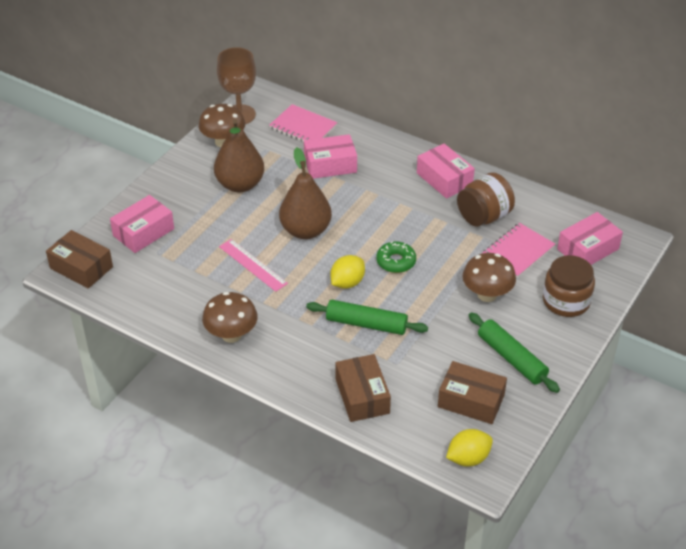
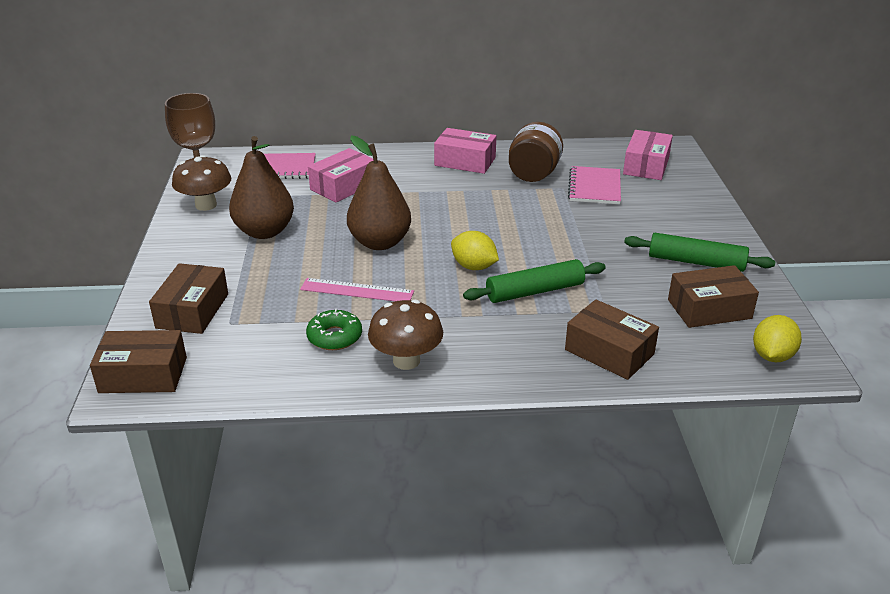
camera: 35 degrees left, 10 degrees down
(143, 232) = (193, 311): pink box -> brown box
(347, 283) = (474, 267): yellow lemon -> yellow lemon turned 60 degrees counterclockwise
(396, 262) = (499, 233): green donut -> green donut (334, 337)
(487, 295) = (611, 226): brown mushroom -> none
(566, 301) = (680, 205): brown jar -> none

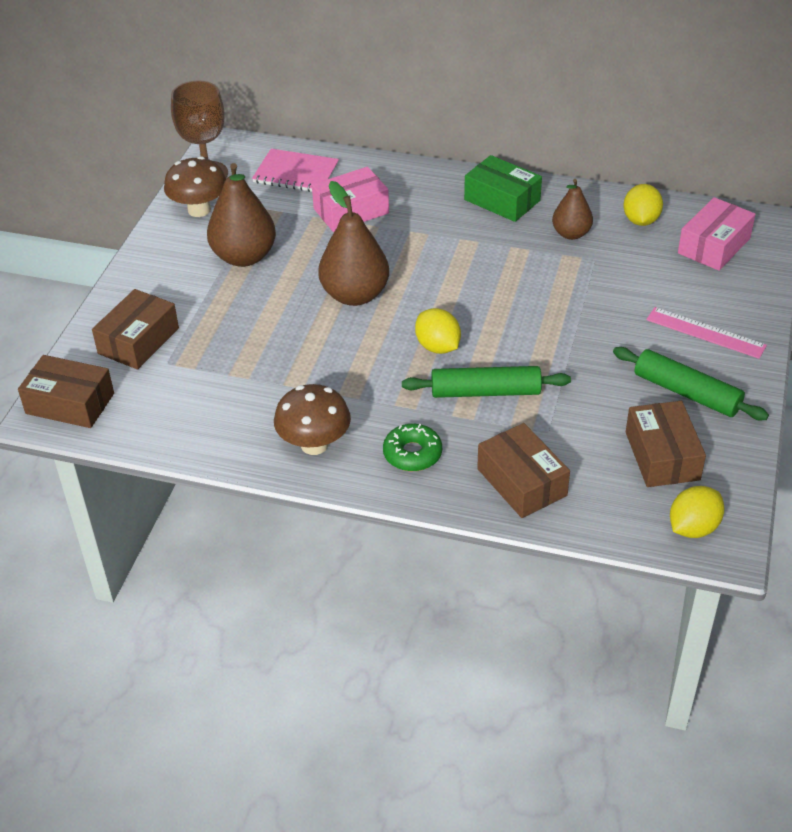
camera: 20 degrees right, 10 degrees up
(334, 337) = (258, 401): green donut -> green donut (412, 454)
(357, 290) = (304, 351): pink ruler -> pink ruler (705, 332)
(465, 161) = (502, 200): pink box -> green box
(533, 174) = (571, 234): brown jar -> brown pear
(581, 158) = (640, 220): none -> yellow lemon
(594, 187) = (632, 266): pink notebook -> none
(709, 309) = (662, 456): brown box -> brown box turned 75 degrees clockwise

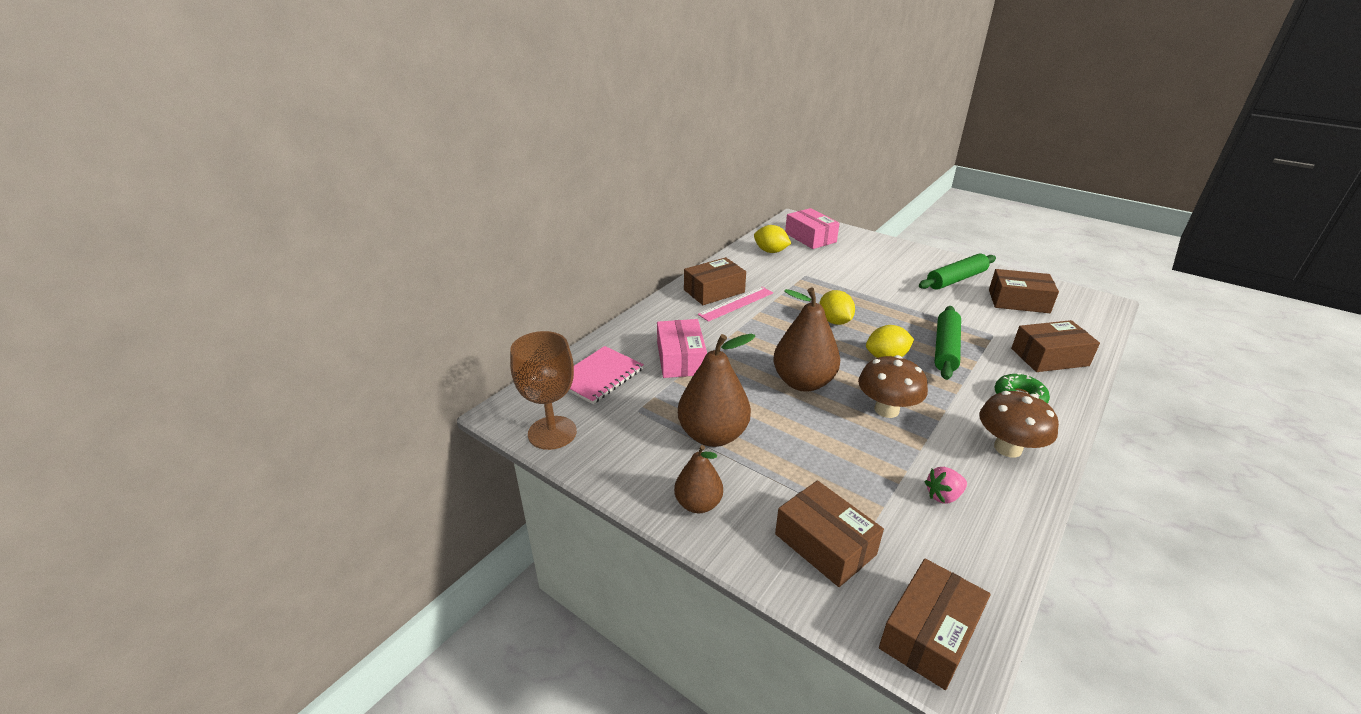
camera: 70 degrees left, 10 degrees down
(199, 210) = (612, 450): brown mushroom -> brown mushroom (886, 410)
(223, 403) = (943, 496): none -> pink strawberry
(502, 200) = (714, 291): green box -> brown box
(571, 234) = (771, 276): brown pear -> brown pear (698, 504)
(693, 528) = (1087, 308): yellow lemon -> yellow lemon (834, 321)
(705, 332) = (897, 260): pink ruler -> pink ruler (736, 303)

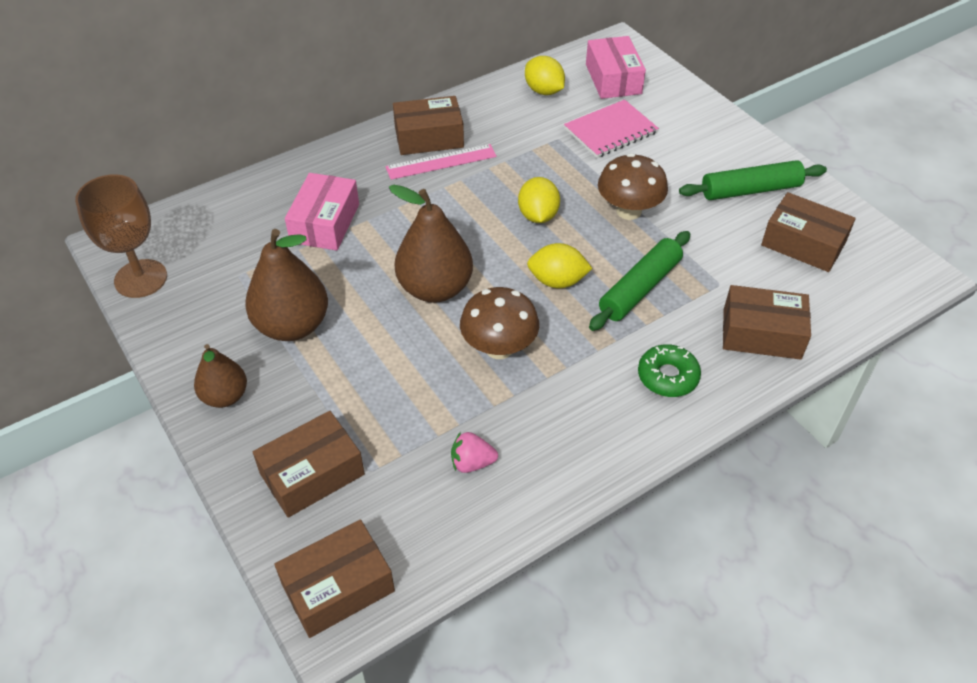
camera: 20 degrees right, 15 degrees up
(599, 376) = (227, 223): pink notebook -> pink notebook (610, 131)
(825, 544) = (312, 474): brown box -> brown box turned 75 degrees clockwise
(1007, 448) = (593, 432): brown mushroom -> brown mushroom (629, 211)

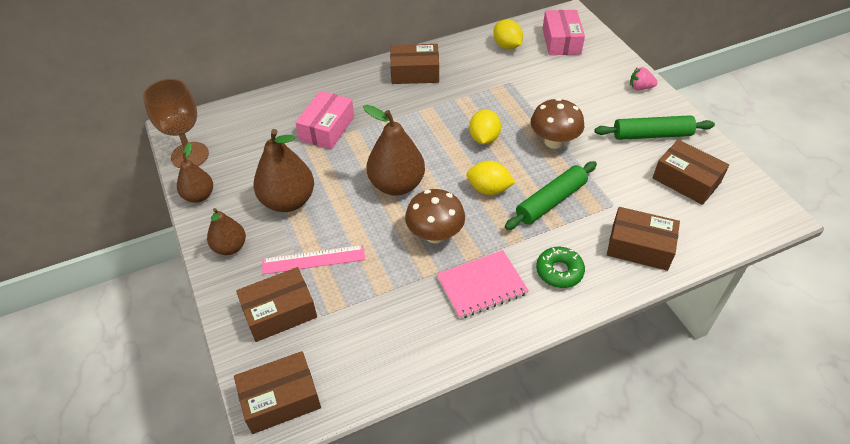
camera: 10 degrees right, 0 degrees up
(166, 332) = (199, 196): none -> brown pear
(441, 162) = (420, 91): pink ruler -> pink ruler (313, 259)
(472, 463) = (397, 319): pink strawberry -> pink strawberry (640, 87)
(610, 131) = (551, 80): pink notebook -> pink notebook (481, 285)

